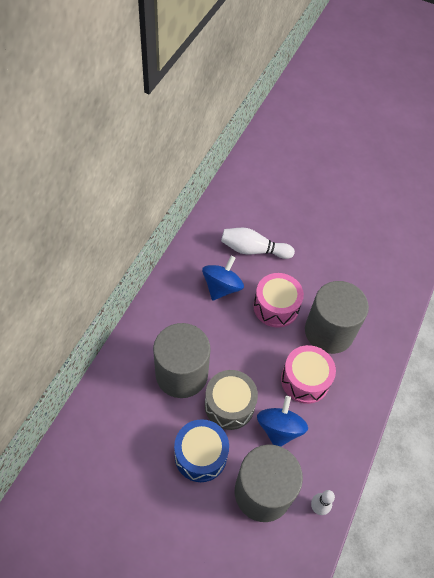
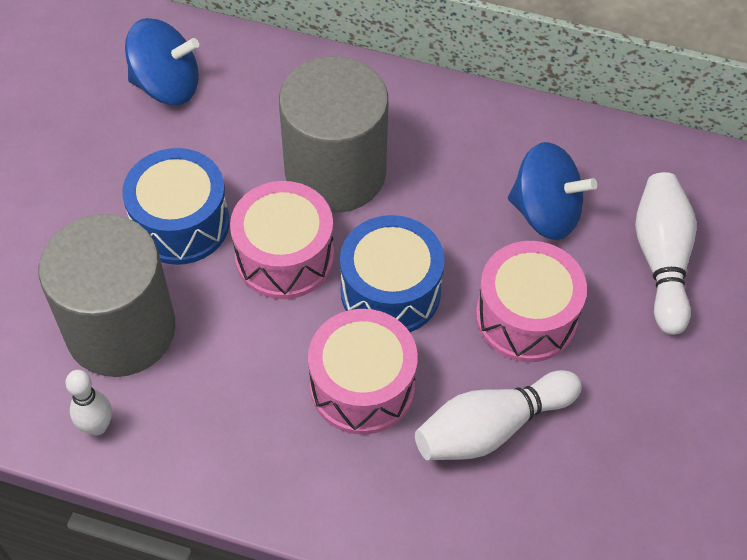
camera: 85 degrees right, 0 degrees up
(229, 405) = (284, 256): grey drum -> pink drum
(256, 360) = (390, 291): none -> blue drum
(279, 429) = (248, 346): blue spinning top -> blue spinning top (167, 85)
(329, 331) = (491, 427): grey cylinder -> white bowling pin

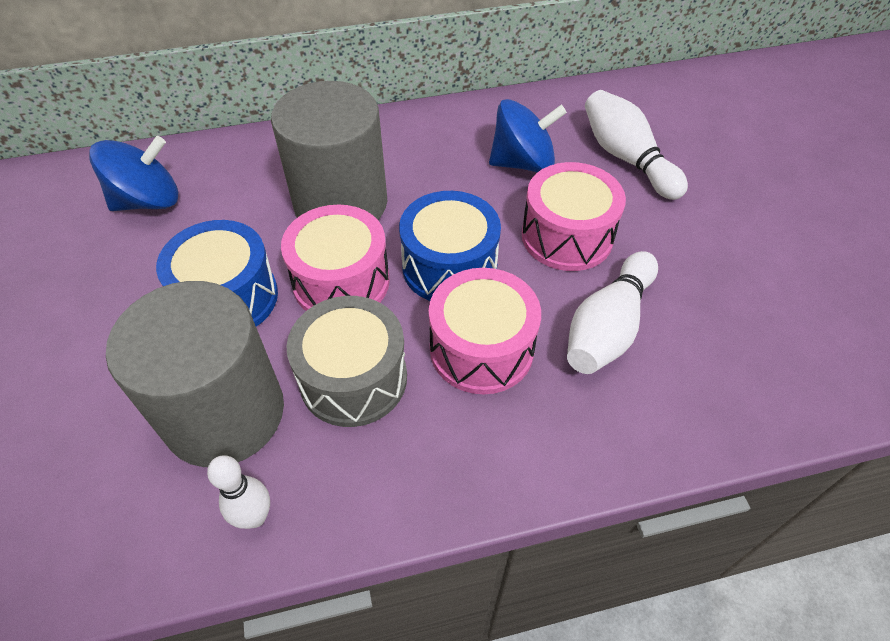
camera: 30 degrees left, 5 degrees down
(238, 354) = (353, 378): none -> grey drum

